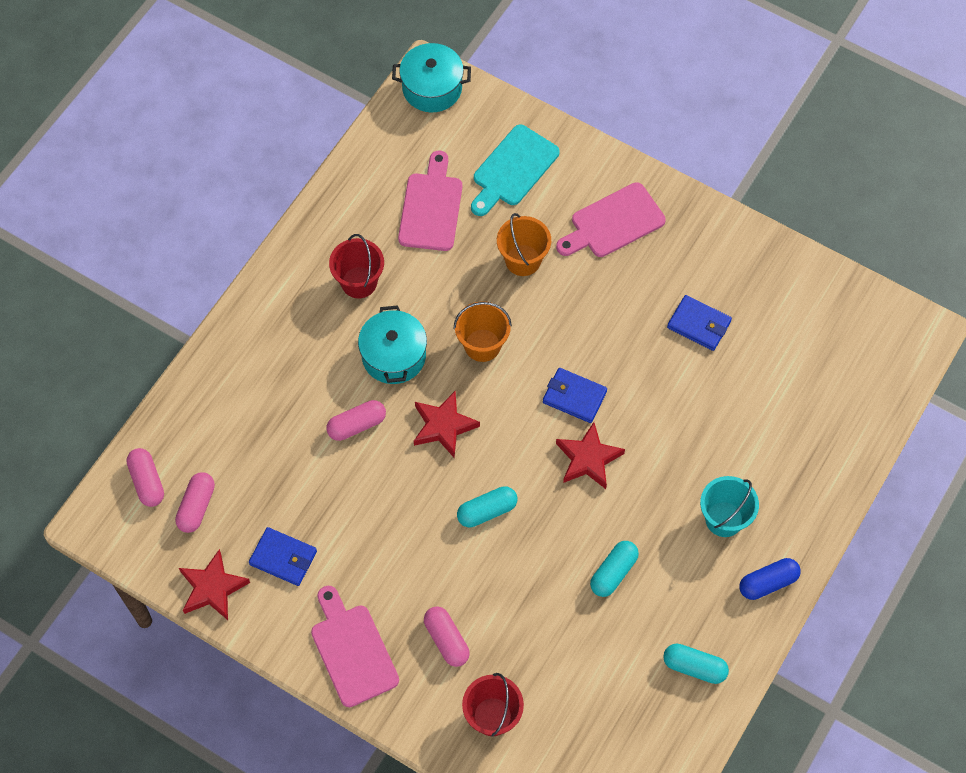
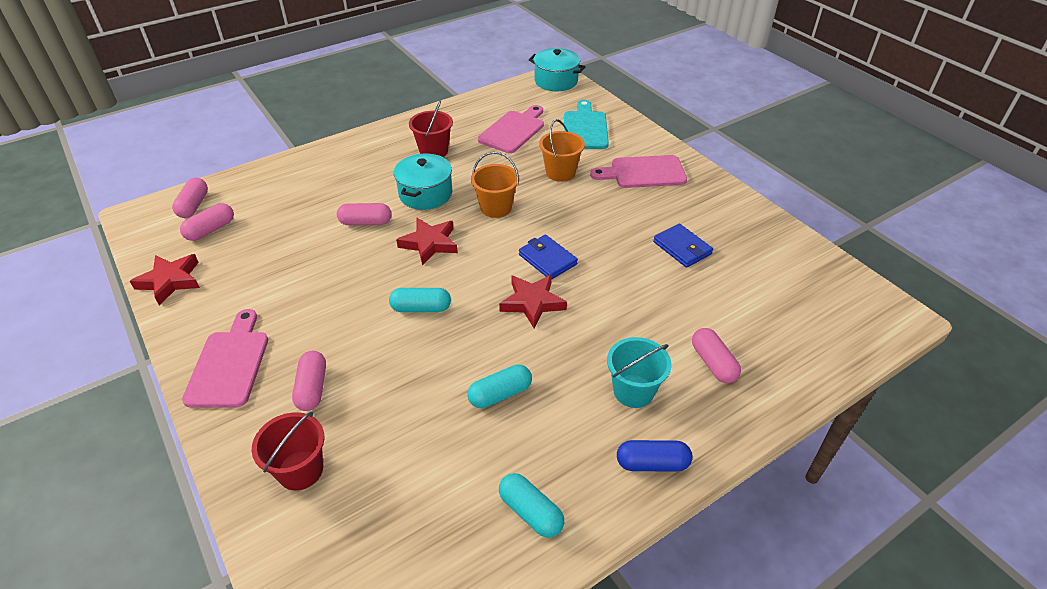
camera: 25 degrees right, 20 degrees down
(283, 558) = (238, 281): blue wallet -> none
(513, 169) = (585, 128): turquoise cutting board -> turquoise cutting board turned 120 degrees clockwise
(779, 459) = (713, 363): none -> pink capsule

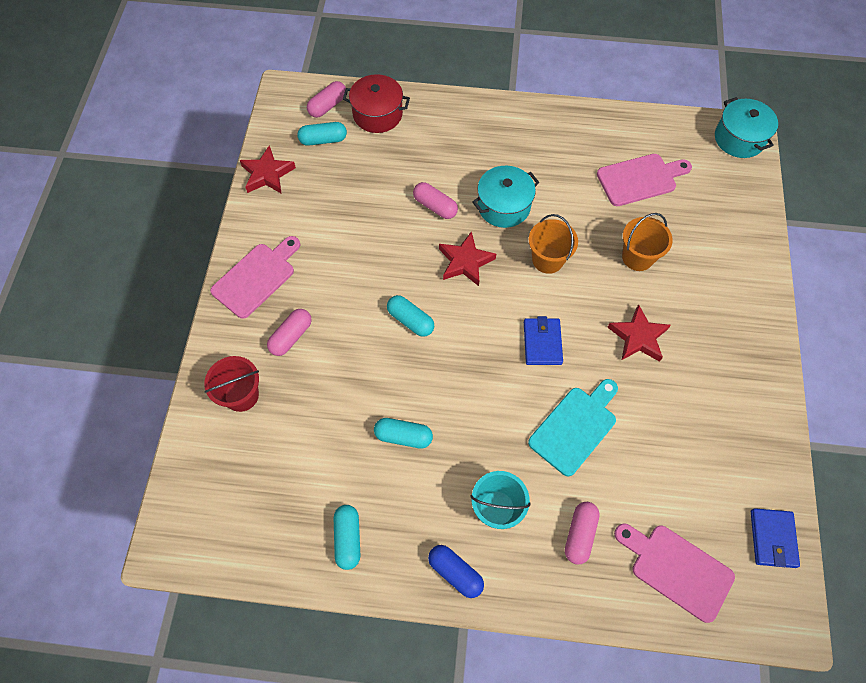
camera: 40 degrees right, 20 degrees up
(211, 230) = (323, 140): pink capsule -> turquoise capsule
(251, 189) = (377, 114): none -> red pot
(433, 151) = (549, 160): red bucket -> none
(532, 302) = (494, 375): red star -> red star (638, 337)
(585, 128) = (710, 218): turquoise cutting board -> turquoise cutting board (575, 427)
(643, 172) = (715, 308): pink cutting board -> pink cutting board (676, 569)
(682, 248) = (666, 413): blue wallet -> blue wallet (772, 538)

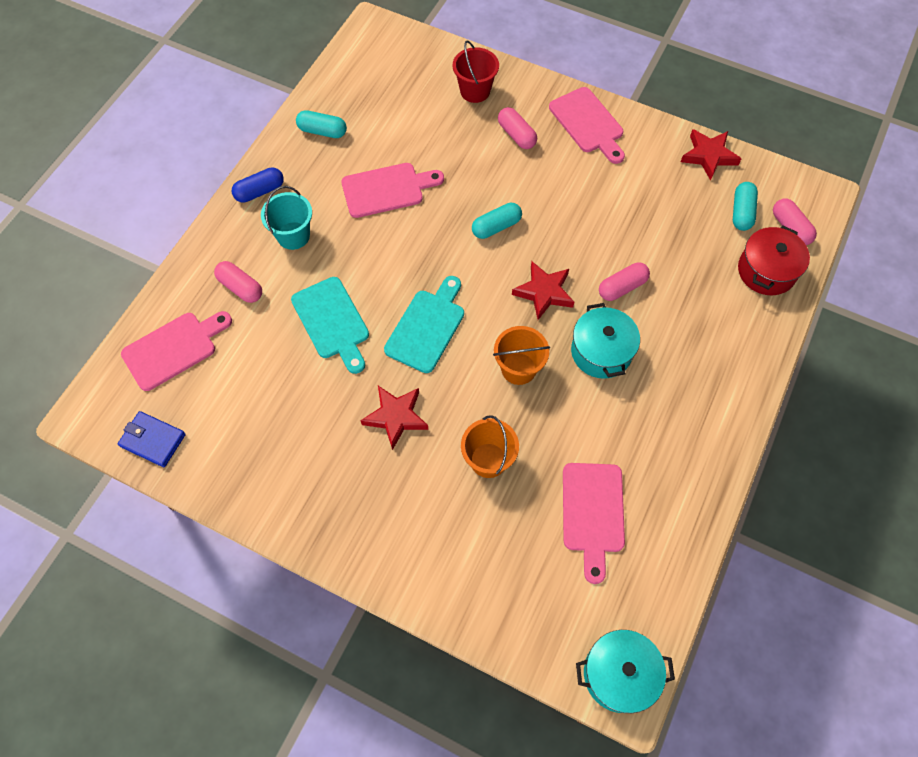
camera: 110 degrees right, 0 degrees up
(403, 436) = (387, 189): turquoise capsule -> pink cutting board
(542, 343) = (427, 327): blue wallet -> turquoise cutting board

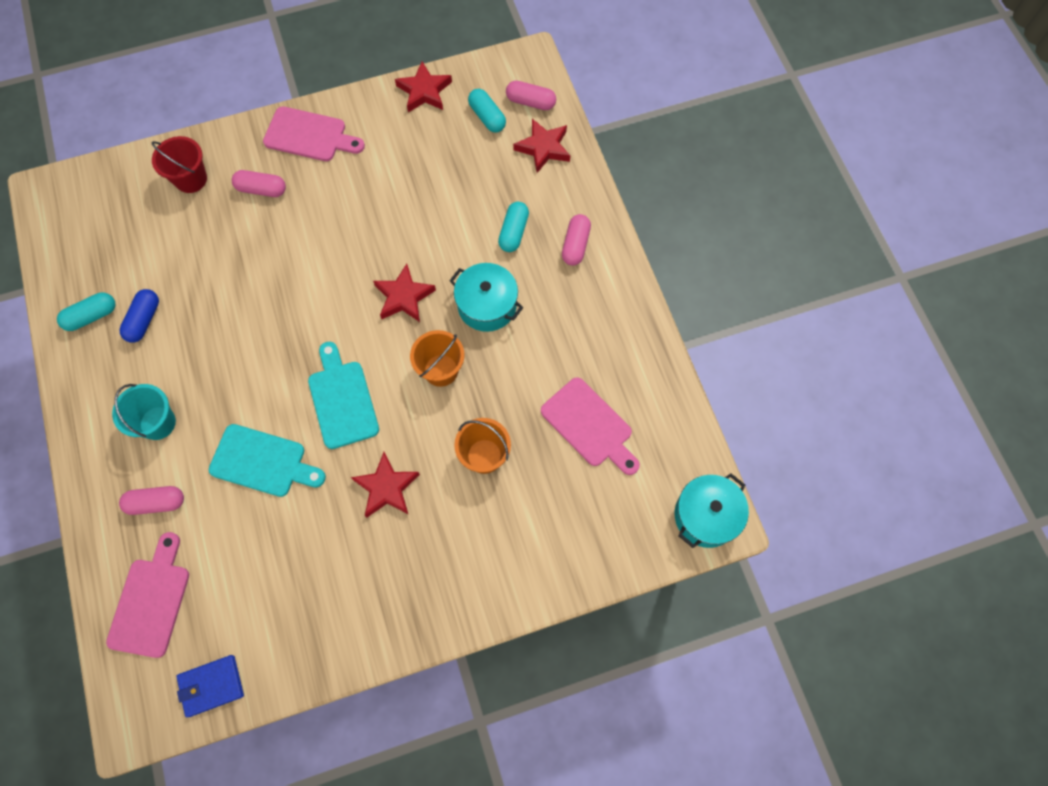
camera: 45 degrees left, 5 degrees up
(260, 191) = (88, 411): blue capsule -> blue capsule (144, 320)
(387, 189) = (199, 319): pink cutting board -> none
(496, 227) = (318, 276): turquoise capsule -> turquoise capsule (513, 232)
(622, 287) = (456, 244): pink capsule -> pink capsule (575, 245)
(766, 271) = (543, 148): red pot -> red star

